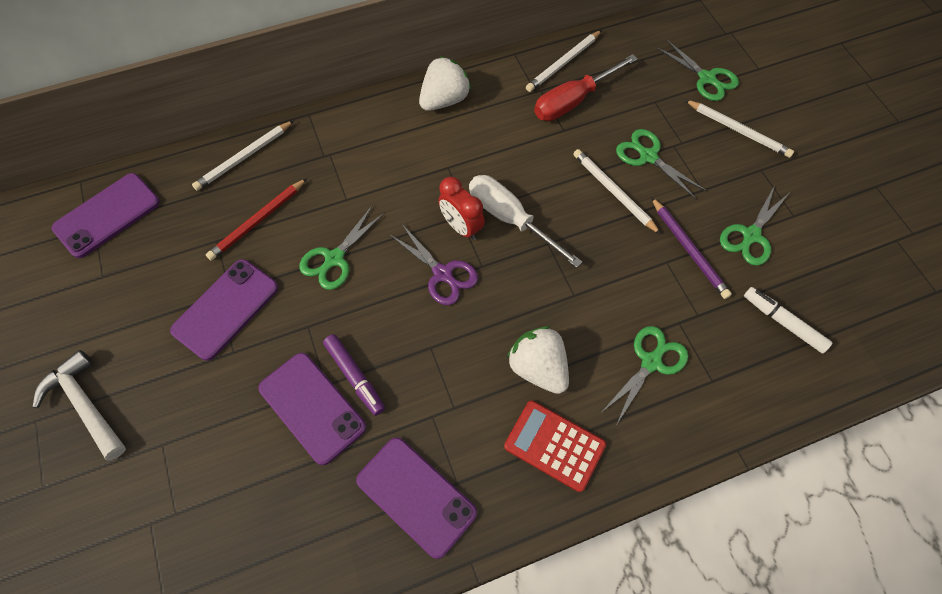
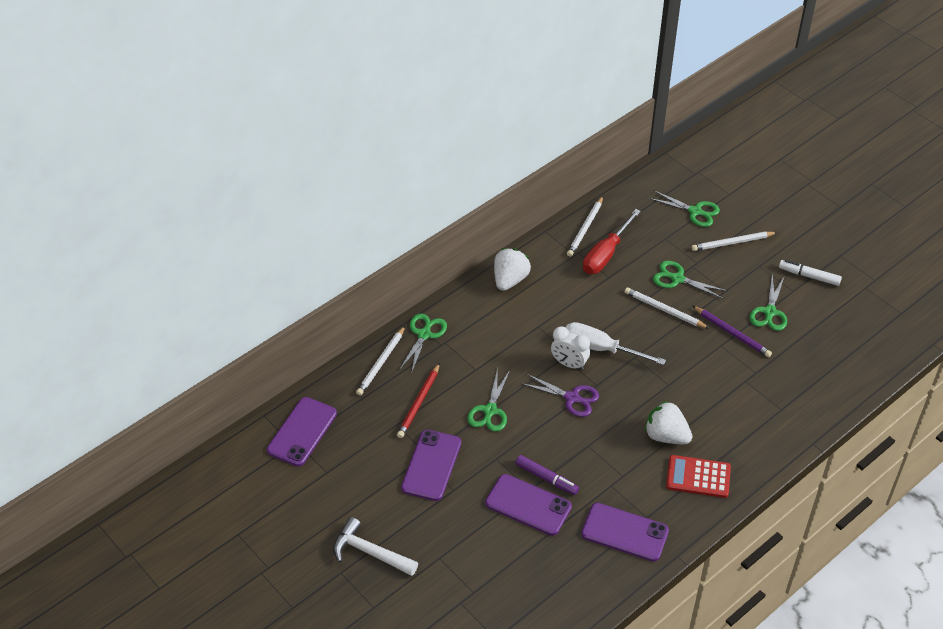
camera: 20 degrees left, 15 degrees down
(461, 227) = (569, 364): red clock -> white clock
(651, 362) = (737, 410): green scissors -> green scissors (424, 334)
(738, 130) = (732, 243): white pencil -> white pencil turned 150 degrees clockwise
(783, 322) = (812, 361): white marker -> white marker (809, 276)

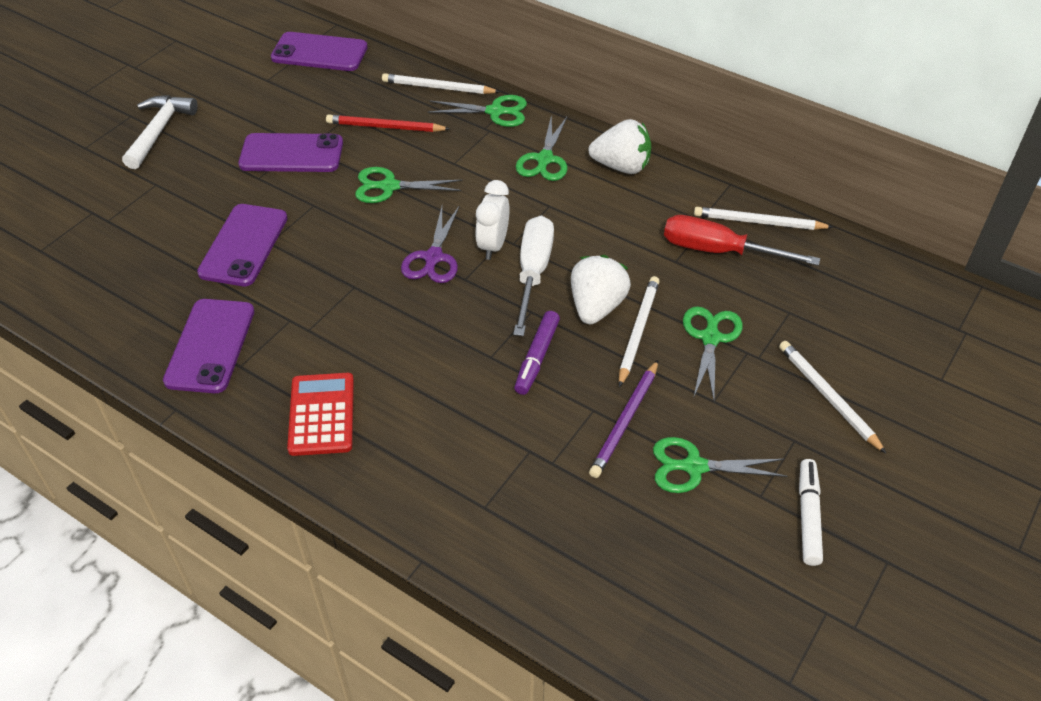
camera: 75 degrees right, 0 degrees up
(546, 478) = (290, 255): purple marker -> purple marker (537, 357)
(666, 436) = (391, 367): white strawberry -> white strawberry (596, 306)
(695, 211) = (871, 340): green scissors -> green scissors (544, 160)

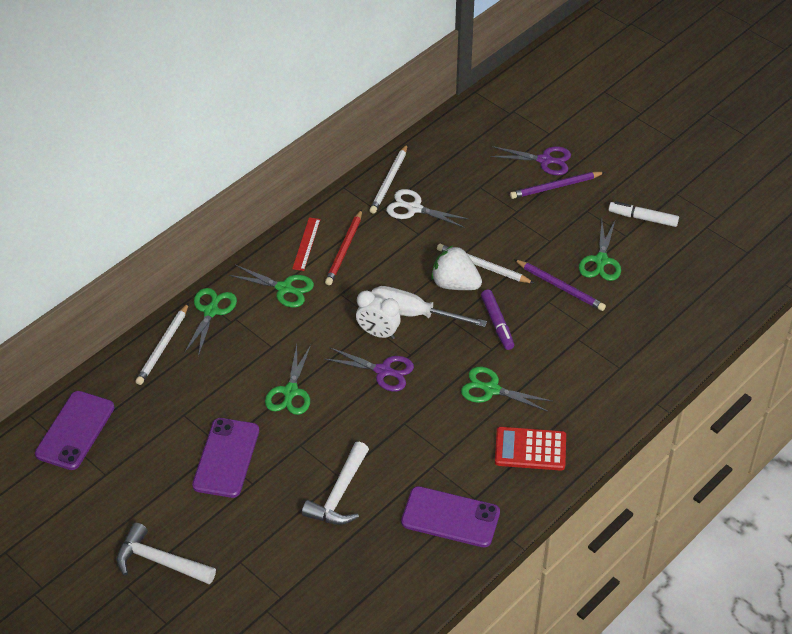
camera: 80 degrees left, 0 degrees up
(244, 245) = (339, 494): purple phone -> white hammer
(385, 127) = (209, 388): red pencil -> red pencil (344, 250)
(537, 357) = (497, 323): purple marker -> purple marker turned 45 degrees clockwise
(621, 166) = (306, 244): white strawberry -> red ruler
(710, 338) = (495, 230): green scissors -> green scissors (491, 389)
(719, 251) = (414, 208): red screwdriver -> white scissors
(828, 397) = (555, 187): white pencil -> purple pencil
(879, 379) = (545, 160): none -> purple scissors

